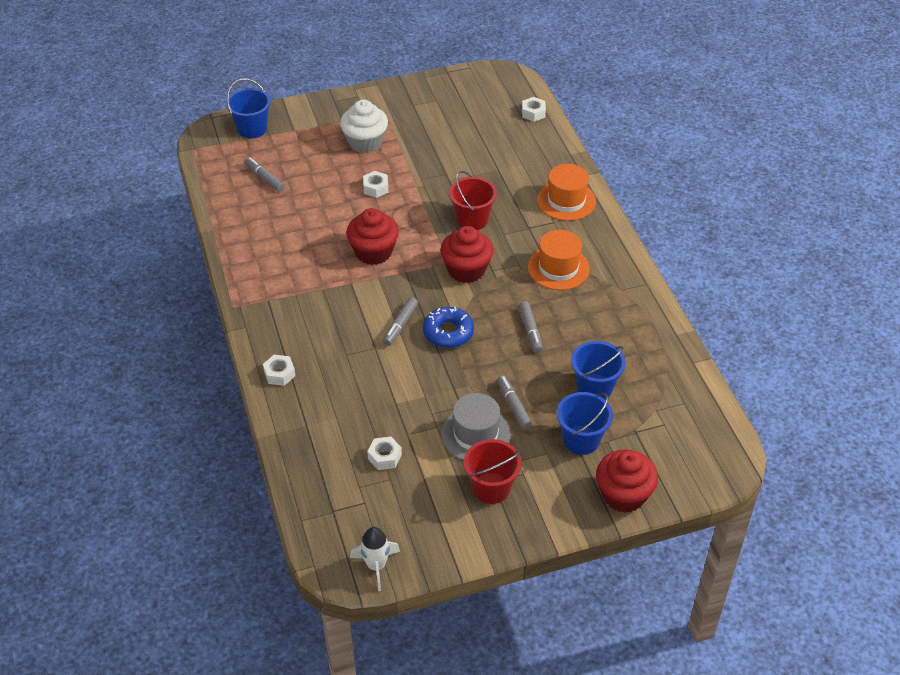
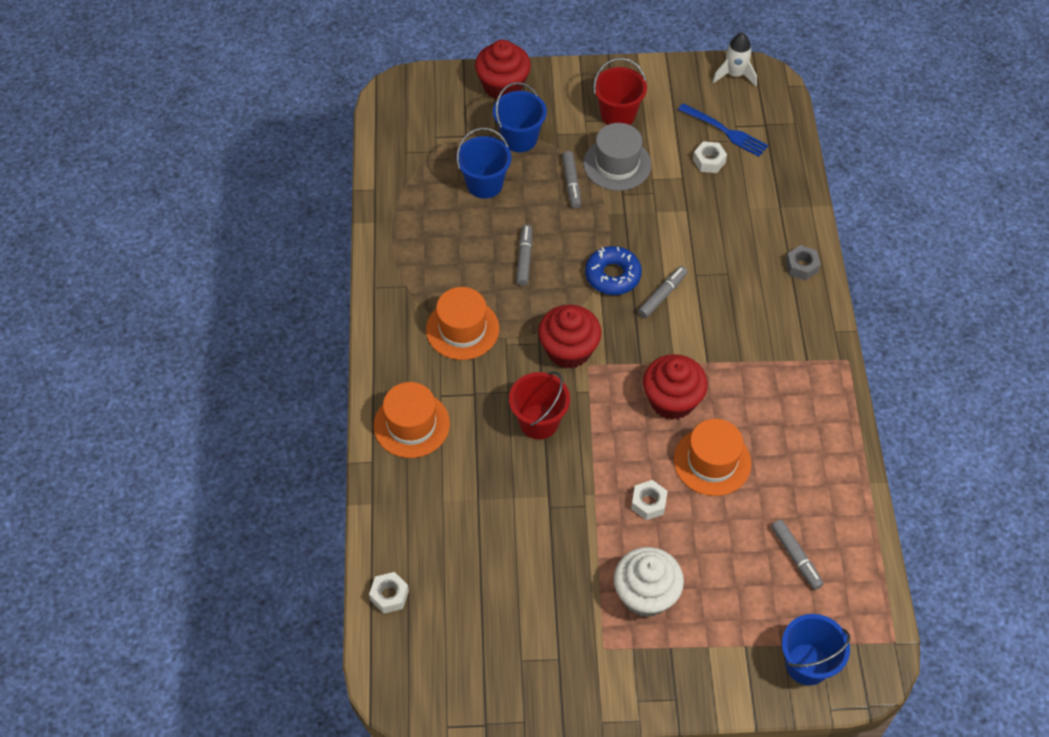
camera: 165 degrees left, 10 degrees up
(279, 374) = (801, 266): white nut -> grey nut
(334, 220) = (712, 461): none -> orange hat
(373, 494) = (726, 131): none -> blue fork

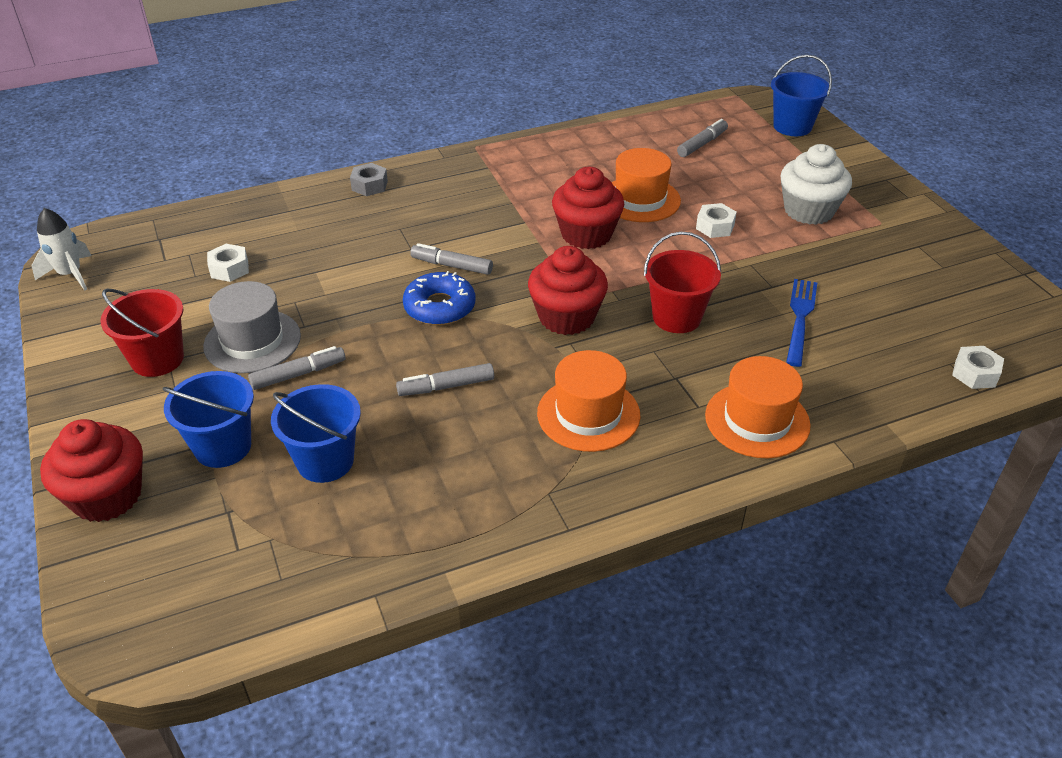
camera: 110 degrees left, 15 degrees down
(726, 131) = (175, 265): blue fork -> blue fork (800, 318)

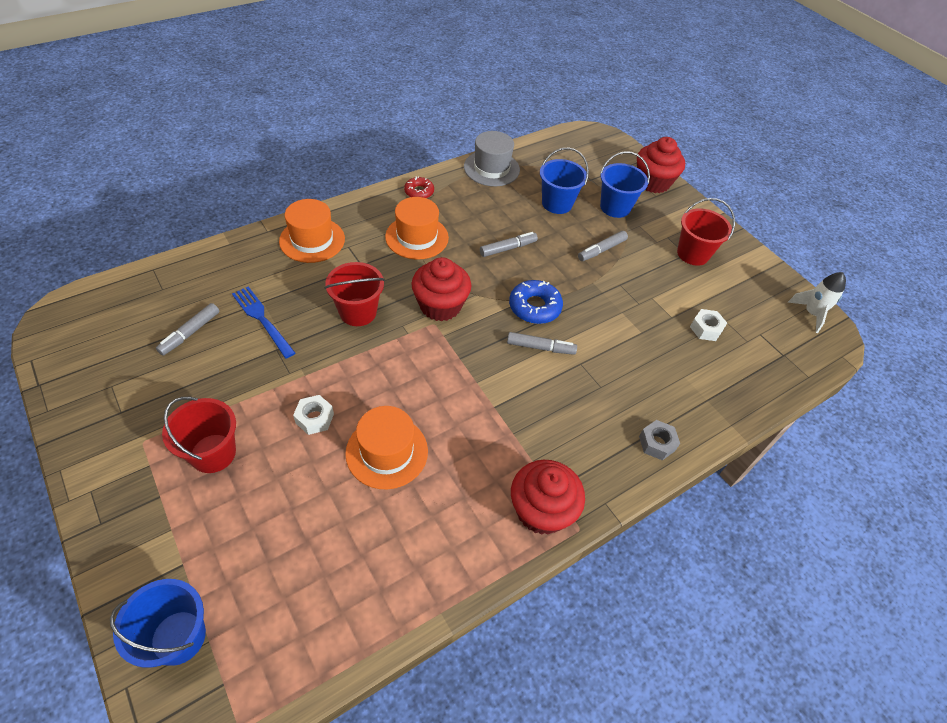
camera: 165 degrees right, 10 degrees up
(252, 341) = (645, 270): grey hat -> grey hat (491, 168)
(575, 502) = (419, 192): none -> red donut
(586, 234) = (435, 395): red cupcake -> red cupcake (541, 510)
(702, 144) = (310, 572): grey marker -> grey marker (190, 333)
(800, 318) = (262, 319): blue fork -> blue fork turned 135 degrees clockwise
(808, 211) = (213, 453): white cupcake -> red bucket
(975, 374) = (148, 282): white nut -> none

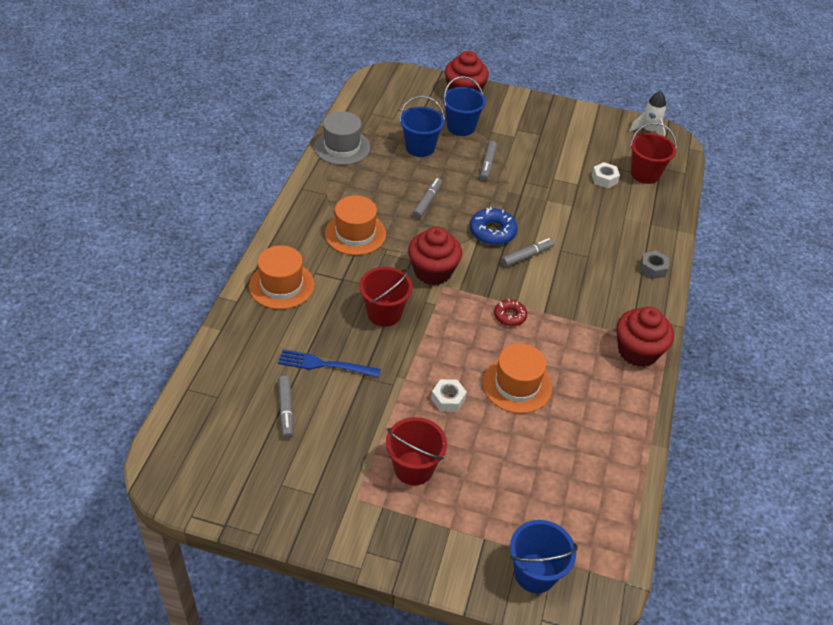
camera: 40 degrees left, 5 degrees down
(419, 192) = (312, 198): red donut -> red donut (510, 316)
(693, 254) = (544, 132): red bucket -> red bucket (645, 174)

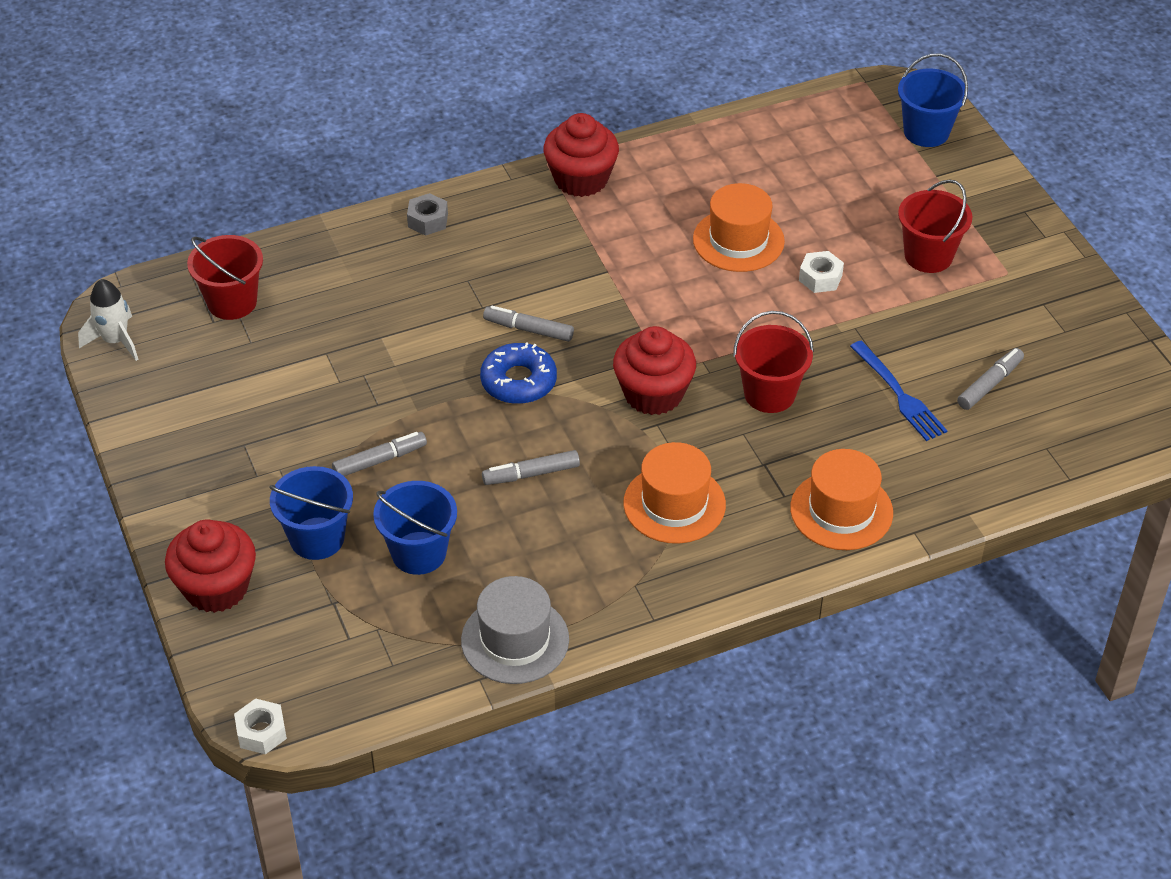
camera: 125 degrees left, 0 degrees up
(510, 316) = (646, 294): red donut -> none
(604, 179) = (287, 334): white nut -> white nut (261, 732)

